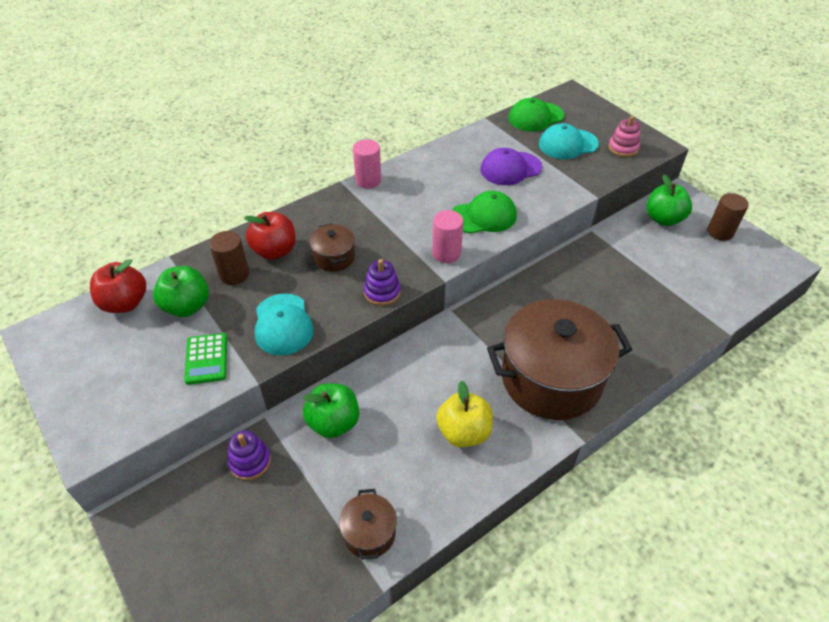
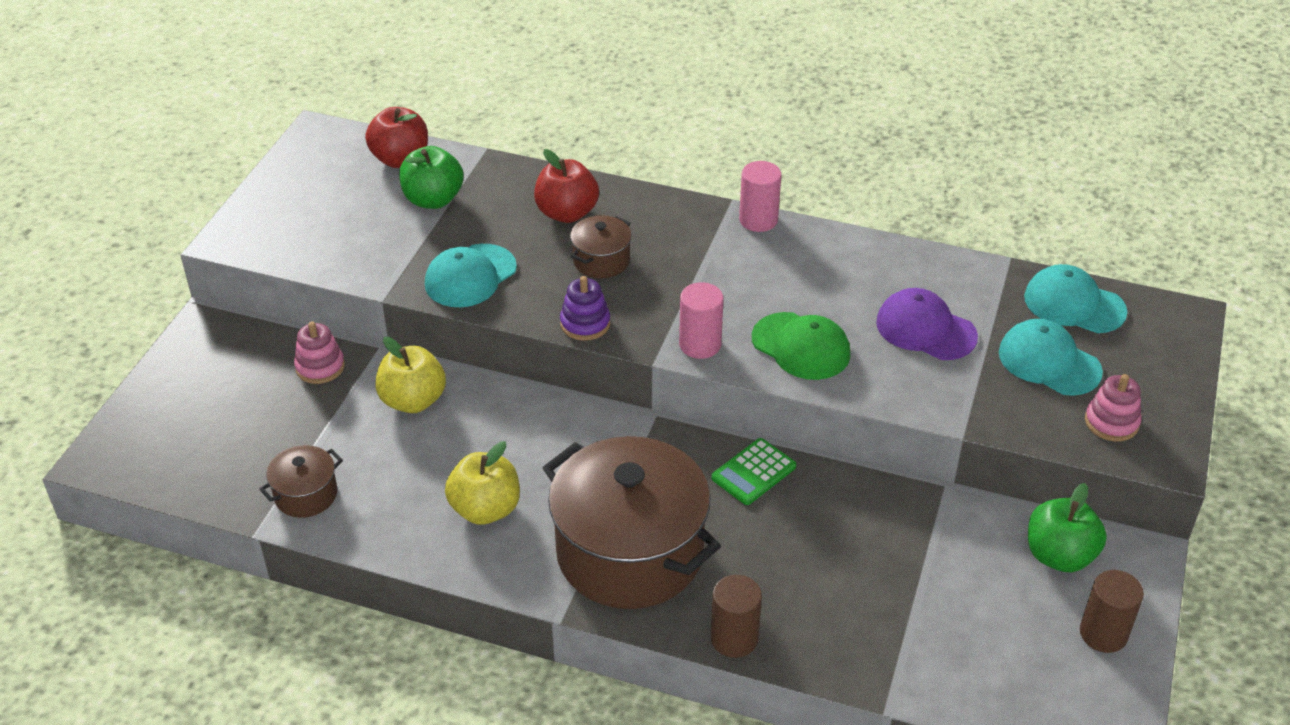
camera: 55 degrees right, 5 degrees down
(206, 359) = (381, 251): green calculator -> green calculator (753, 472)
(234, 274) = (505, 205): brown cylinder -> brown cylinder (734, 638)
(250, 461) = (320, 367): purple stacking toy -> pink stacking toy
(333, 422) = (413, 401): green apple -> yellow apple
(535, 117) = (1074, 304): green cap -> turquoise cap

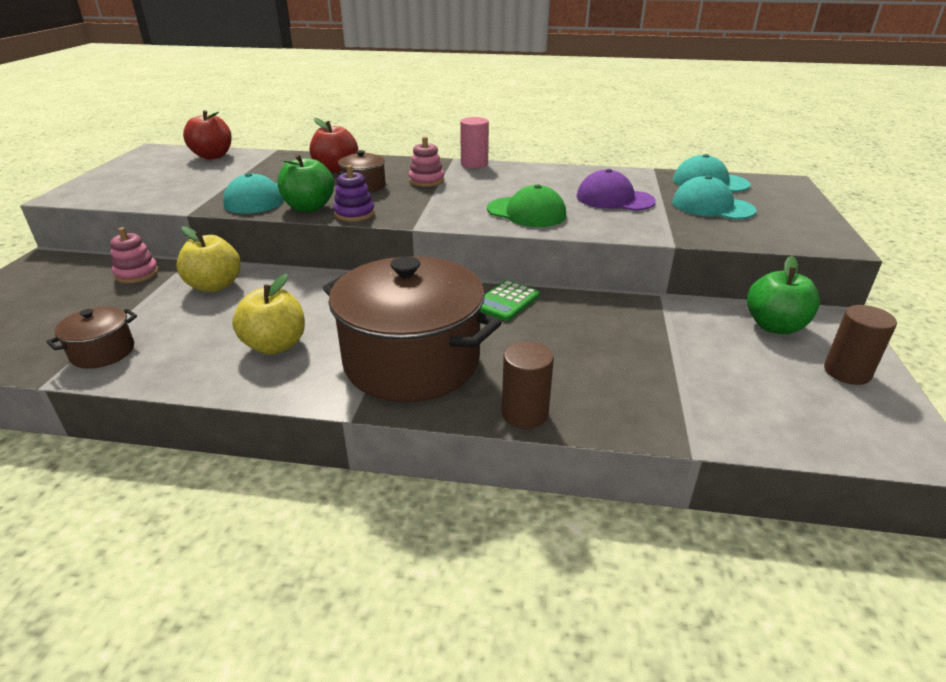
camera: 10 degrees left, 10 degrees down
(433, 200) = (235, 170): green apple -> green apple (309, 208)
(700, 344) = (448, 217): pink cylinder -> none
(1111, 422) = (780, 230): pink stacking toy -> pink stacking toy (426, 181)

